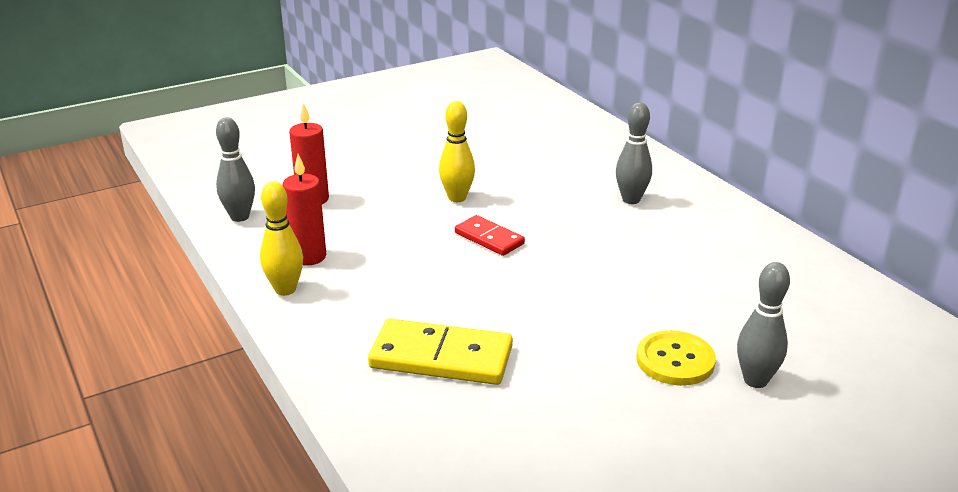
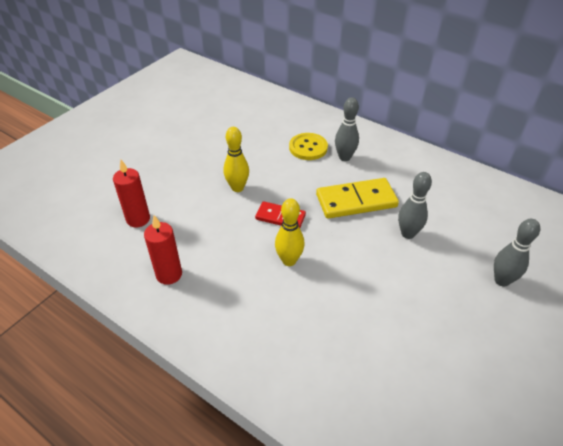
camera: 25 degrees left, 15 degrees up
(240, 217) = (93, 253): grey bowling pin -> grey bowling pin (408, 234)
(285, 290) = (171, 312): yellow bowling pin -> yellow bowling pin (289, 260)
(441, 357) = (316, 334): yellow domino -> yellow domino (356, 201)
(675, 360) = (451, 281): yellow button -> yellow button (308, 147)

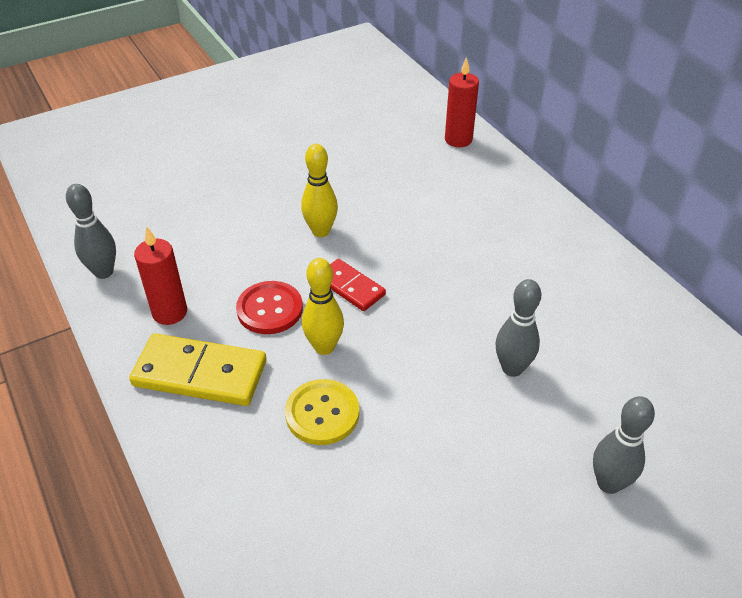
camera: 25 degrees right, 0 degrees up
(138, 219) = (177, 233): red candle -> red candle (458, 139)
(237, 248) = (270, 309): none -> red button
(308, 147) = (451, 205): yellow button -> yellow button (322, 413)
(344, 157) = (494, 233): grey bowling pin -> grey bowling pin (104, 272)
(356, 201) = (468, 299): yellow domino -> yellow domino (200, 374)

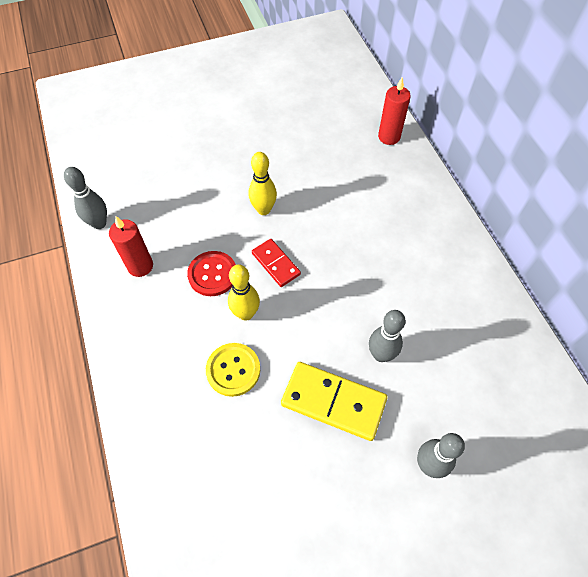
camera: 10 degrees right, 15 degrees up
(200, 374) = (153, 322): yellow domino -> yellow domino (333, 402)

